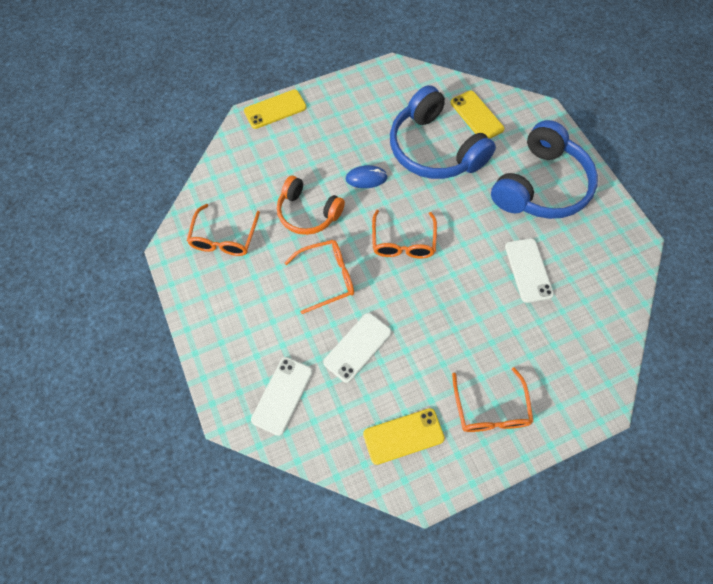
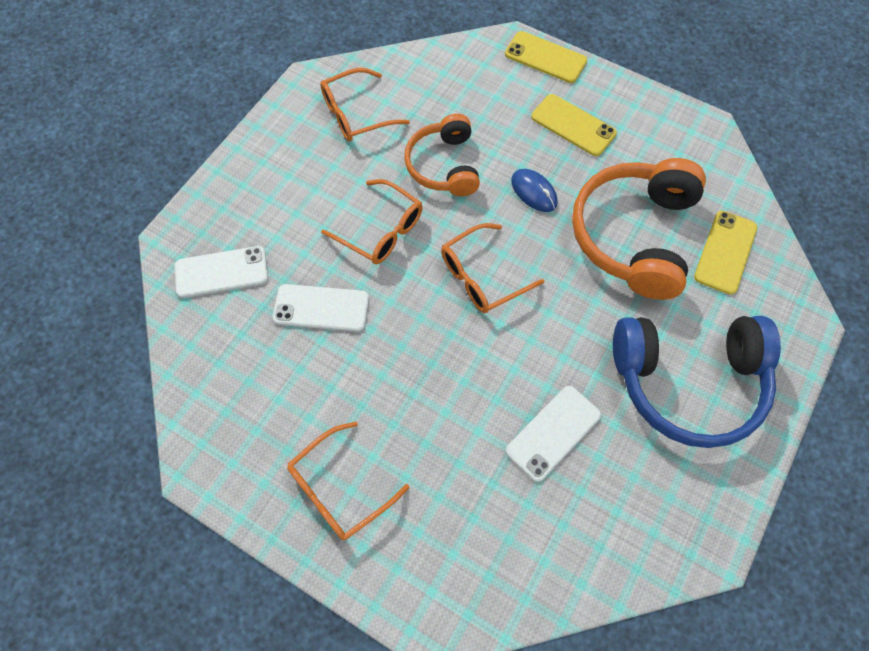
camera: 55 degrees right, 0 degrees up
(403, 436) = (250, 413): yellow phone -> yellow phone (573, 125)
(434, 149) = (633, 235): blue headphones -> orange headphones

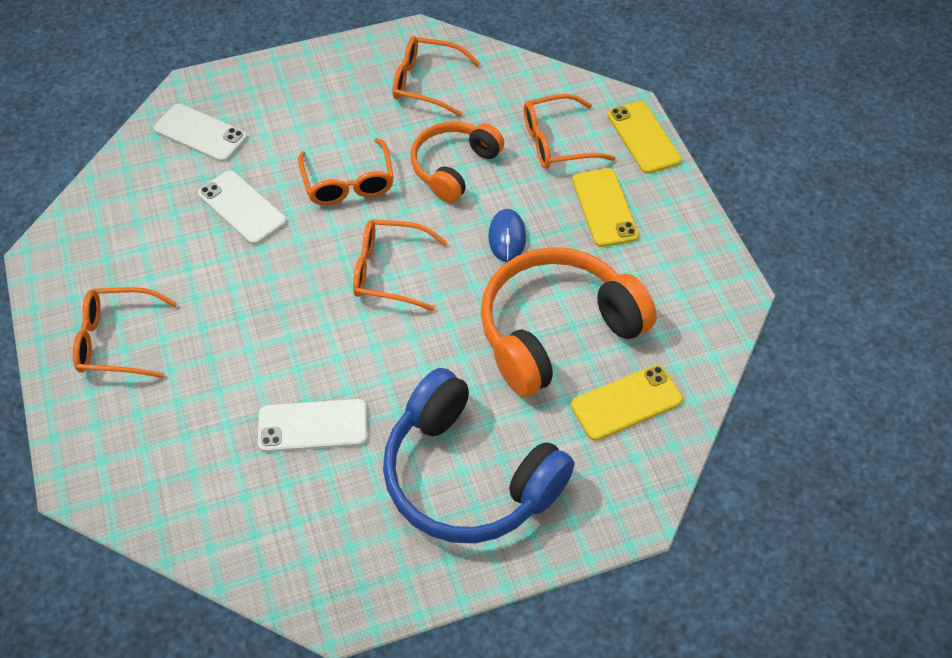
camera: 40 degrees right, 10 degrees down
(493, 98) = (557, 142): none -> orange glasses

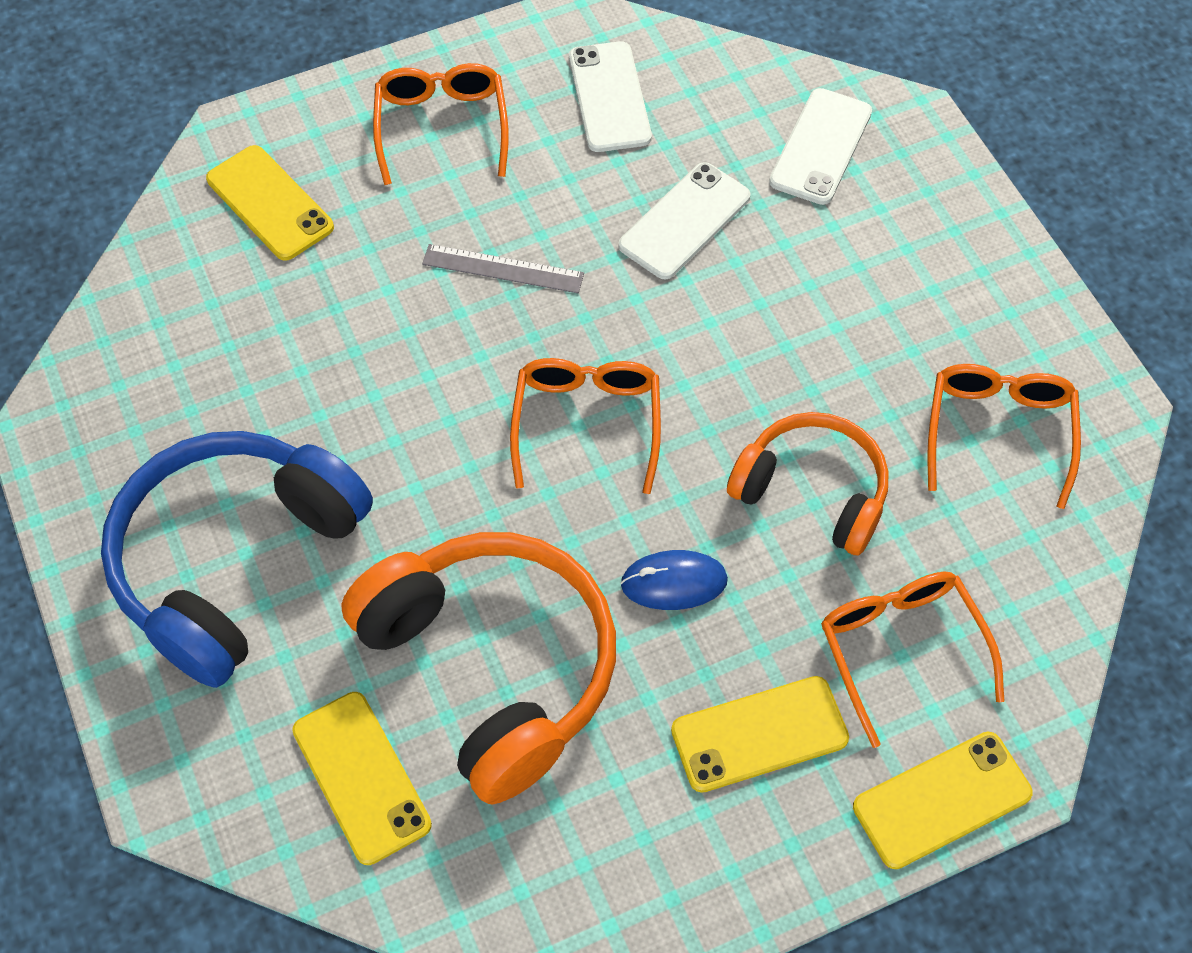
camera: 85 degrees right, 5 degrees up
(158, 456) = (270, 203): none -> yellow phone
(256, 310) = (503, 269): none -> grey ruler
(313, 426) = (315, 363): white phone -> white phone (609, 97)
(348, 183) = (754, 347): orange glasses -> none

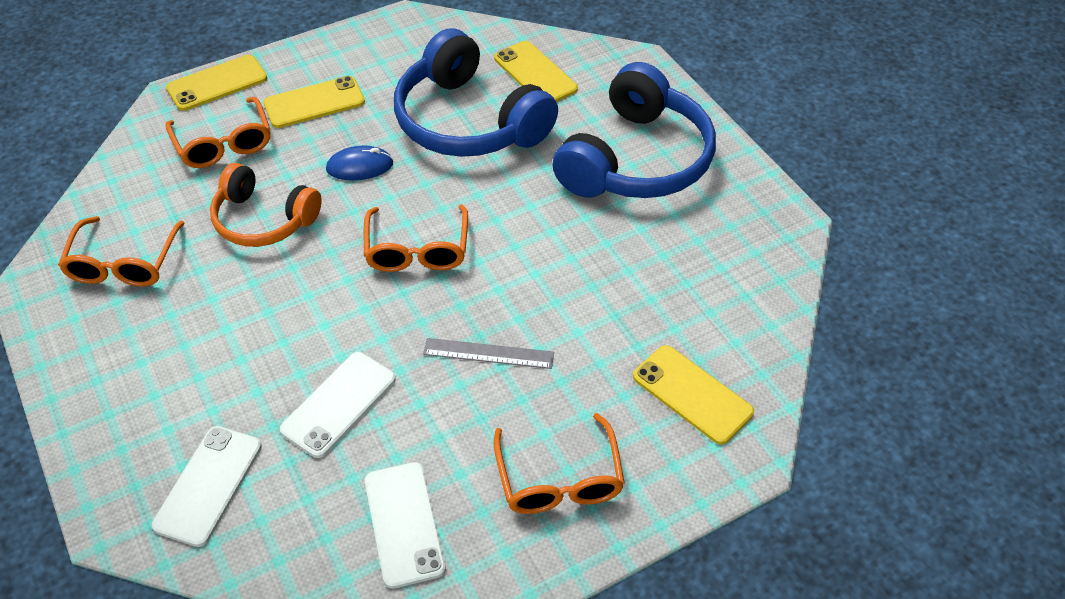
camera: 175 degrees right, 10 degrees down
(493, 666) = (468, 121): orange headphones -> blue headphones

